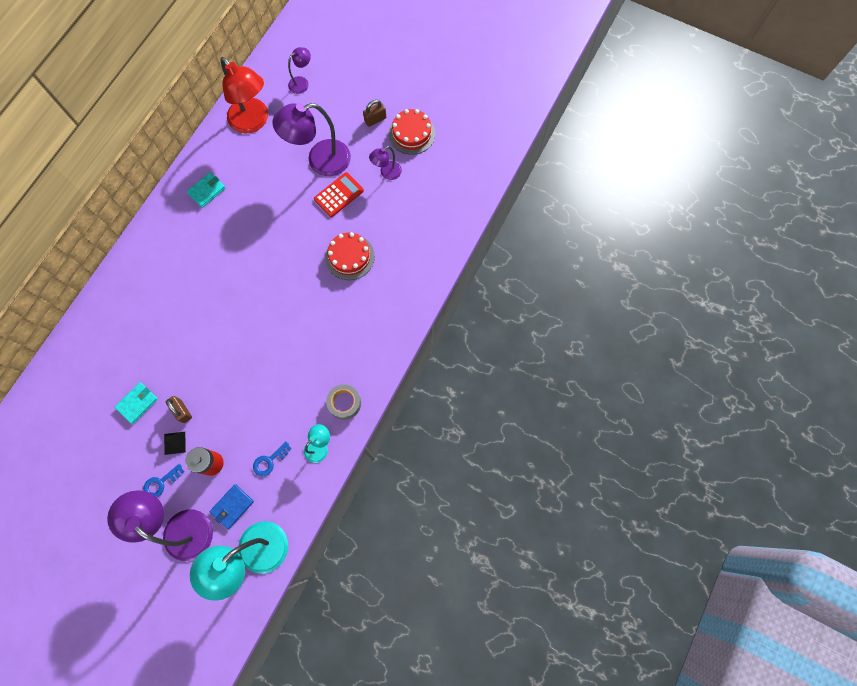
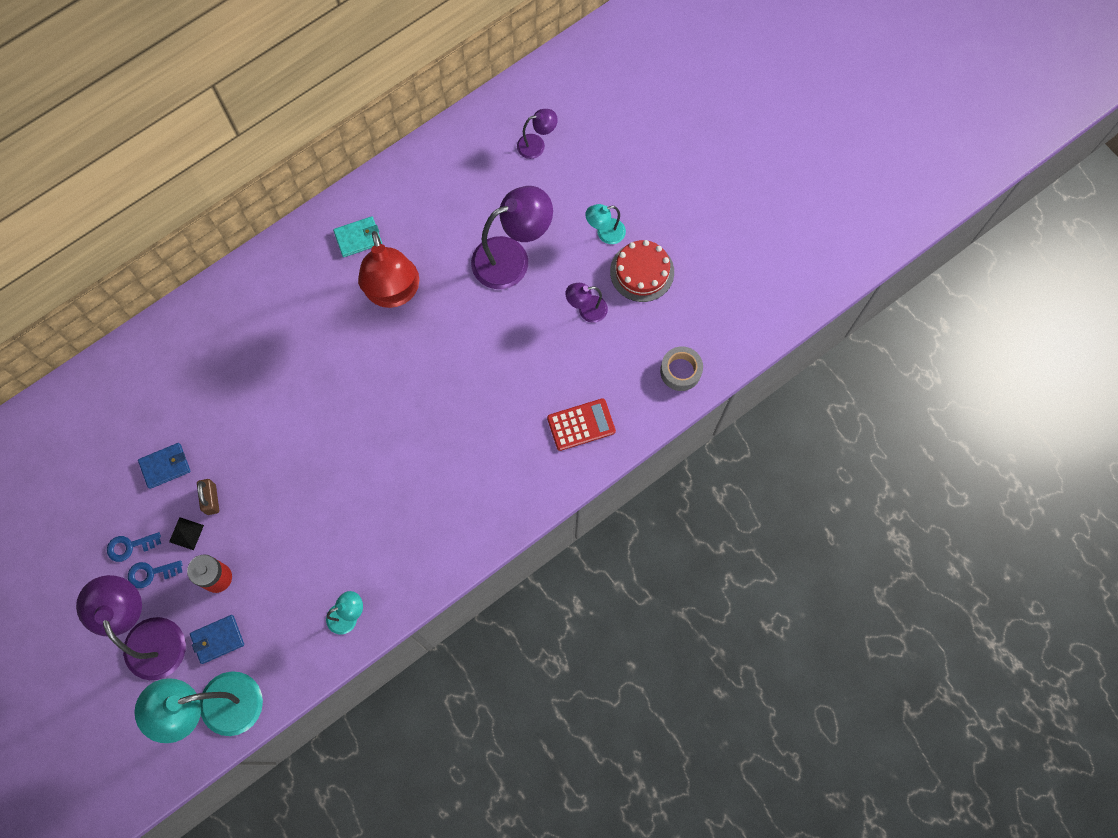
camera: 25 degrees right, 0 degrees up
(137, 403) = (165, 466): turquoise wallet -> blue wallet
(253, 122) = (453, 172): red lamp -> red lamp (394, 293)
(269, 461) = (283, 606): blue key -> blue key (129, 546)
(320, 160) = (512, 258): purple lamp -> purple lamp turned 150 degrees clockwise
(339, 195) = (514, 313): red calculator -> red calculator (581, 424)
(344, 403) = (401, 577): grey tape -> grey tape (680, 371)
(349, 257) = (491, 398): red cake -> none
(375, 119) = (605, 233): brown padlock -> turquoise lamp

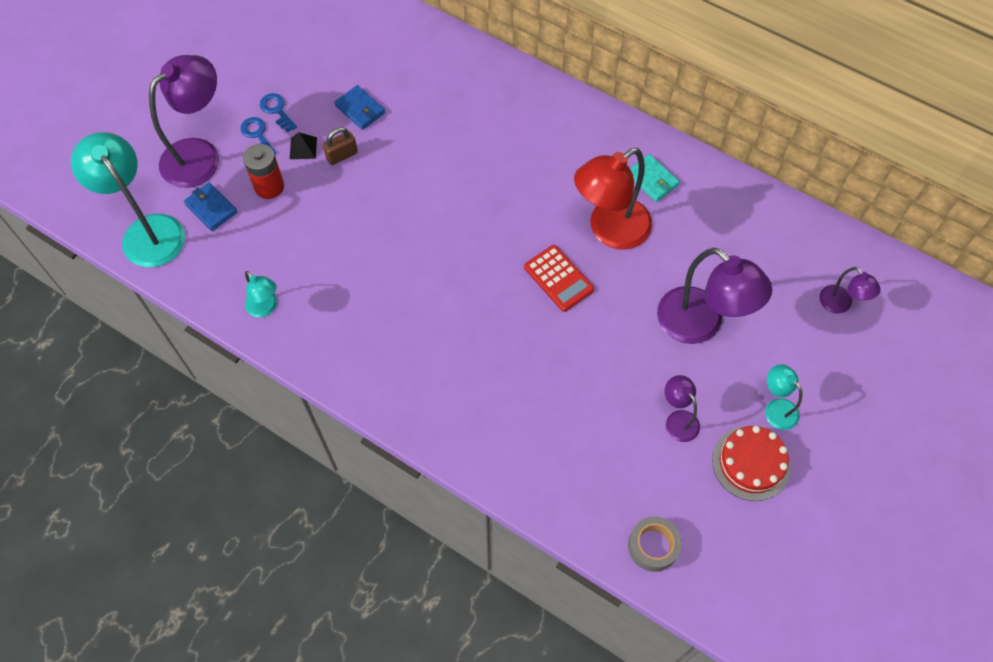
camera: 70 degrees right, 10 degrees down
(581, 424) = (545, 459): red calculator -> red calculator (558, 278)

